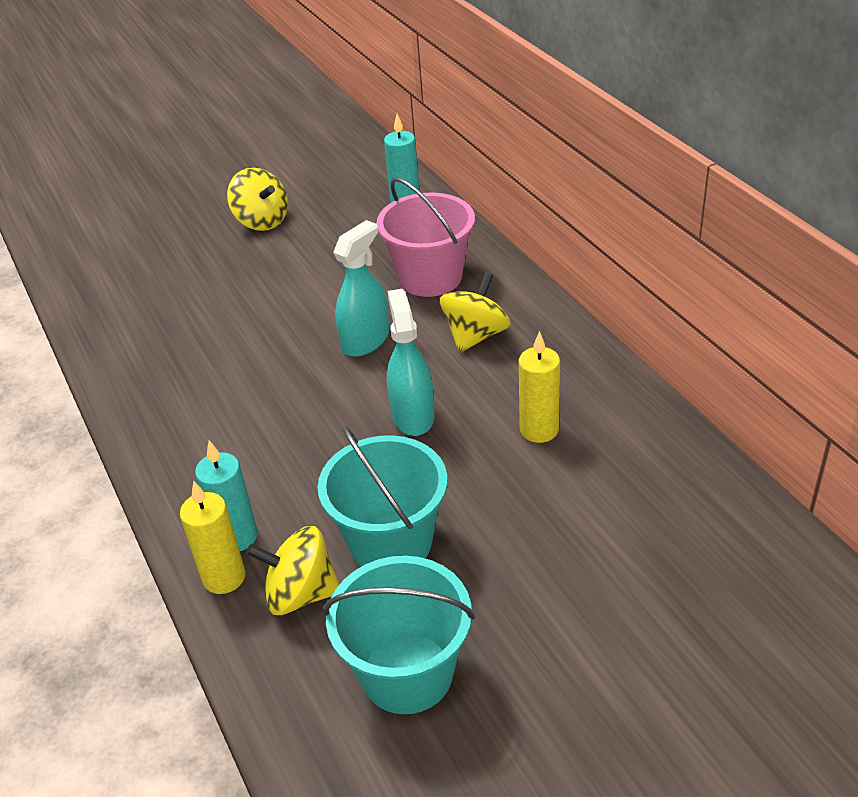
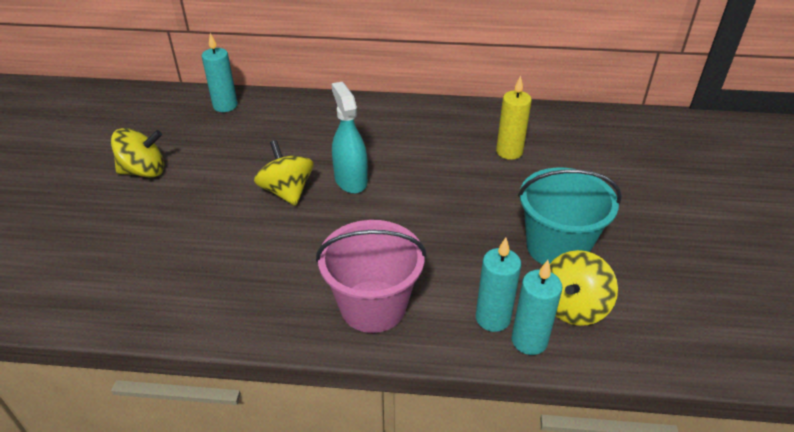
camera: 60 degrees left, 0 degrees up
(224, 577) = (529, 341): yellow candle -> turquoise candle
(407, 673) = (673, 285): turquoise bucket -> none
(413, 416) = (448, 191): turquoise spray bottle -> none
(430, 277) = (320, 129): pink bucket -> pink bucket (373, 306)
(475, 335) = (400, 137): yellow spinning top -> yellow spinning top (287, 191)

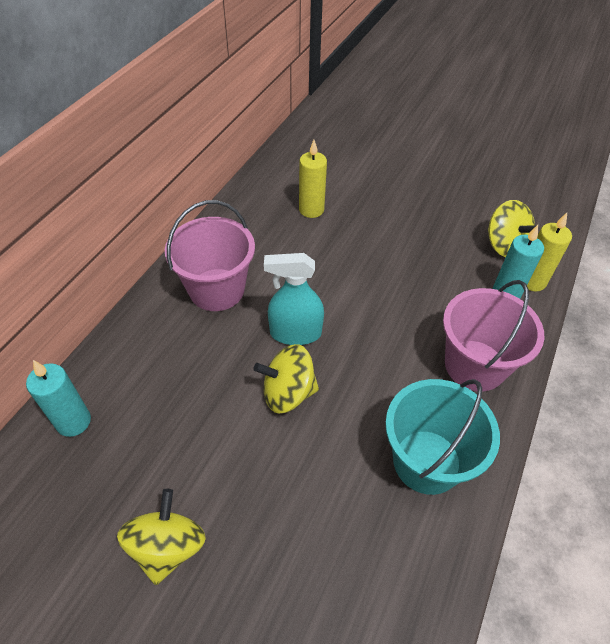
camera: 70 degrees left, 10 degrees up
(373, 128) = (217, 289): none -> pink bucket
(529, 341) = (532, 281): turquoise candle -> yellow candle
(557, 247) = (441, 229): turquoise bucket -> turquoise bucket (426, 461)

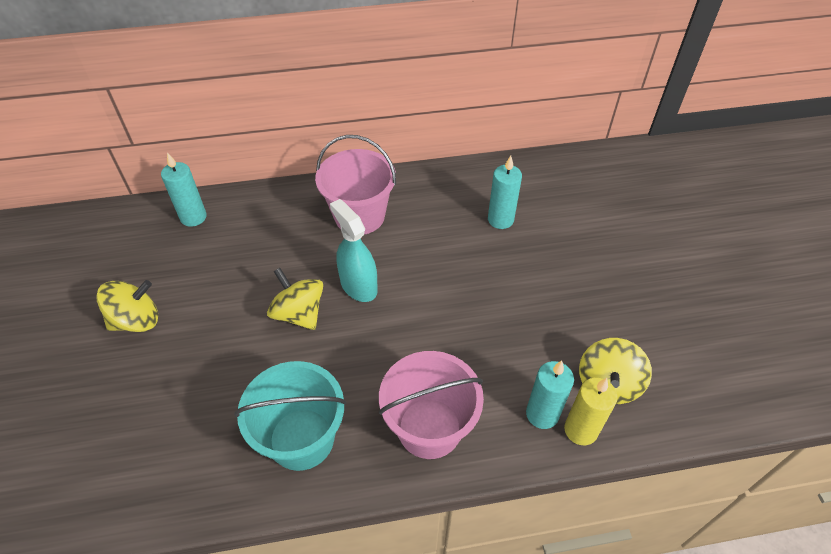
camera: 55 degrees right, 0 degrees up
(311, 210) = (500, 220): yellow candle -> turquoise candle

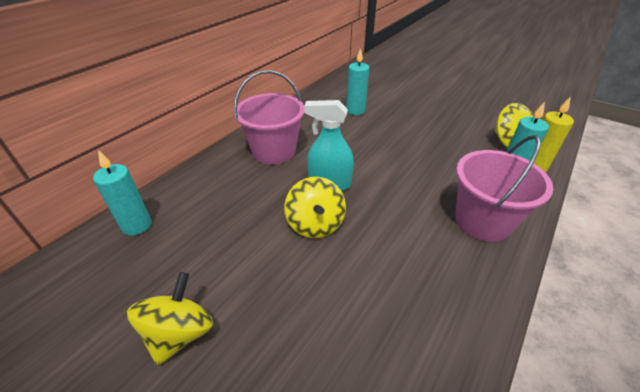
camera: 45 degrees left, 10 degrees down
(299, 313) = (315, 224): yellow spinning top -> yellow spinning top turned 105 degrees counterclockwise
(301, 439) = (434, 292): turquoise bucket -> none

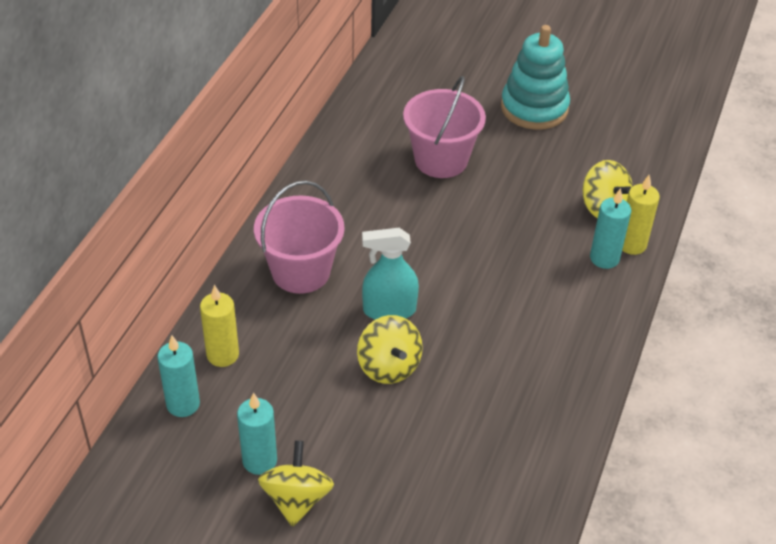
camera: 15 degrees left, 5 degrees up
(189, 195) = (222, 355): none -> yellow candle
(355, 111) = (391, 179): turquoise candle -> turquoise candle (259, 460)
(459, 88) = (534, 108): none -> turquoise stacking toy
(483, 221) = (572, 330): pink bucket -> pink bucket (441, 160)

